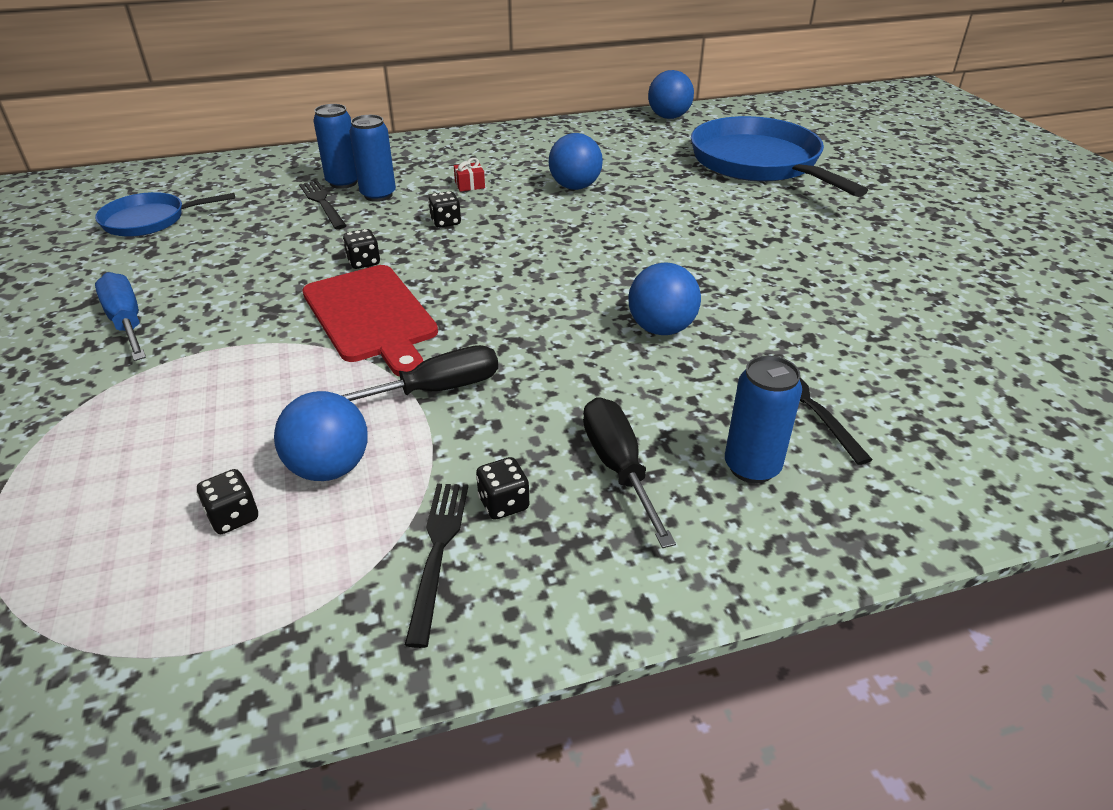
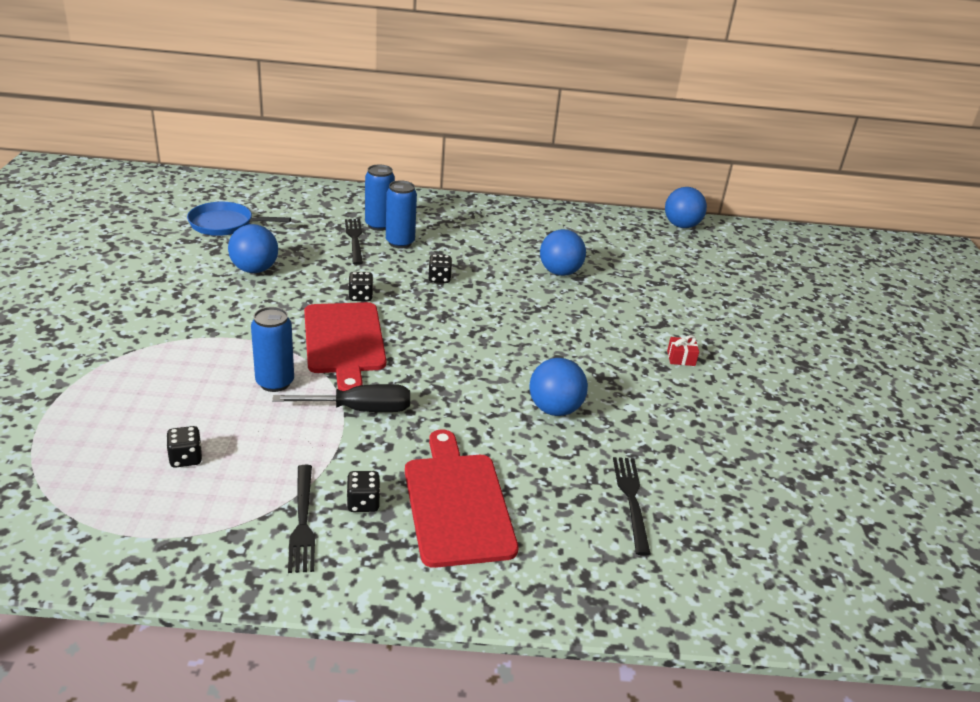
camera: 15 degrees right, 5 degrees down
(127, 323) = (177, 302): blue screwdriver -> none
(329, 468) = (261, 444): blue ball -> blue ball (254, 270)
(438, 552) = (302, 521): black fork -> black fork turned 150 degrees clockwise
(470, 185) = (475, 250): red gift -> red gift (681, 358)
(619, 468) = (457, 503): black screwdriver -> red cutting board
(752, 467) = (555, 532): blue can -> blue can (275, 382)
(759, 163) = (733, 288): blue pan -> none

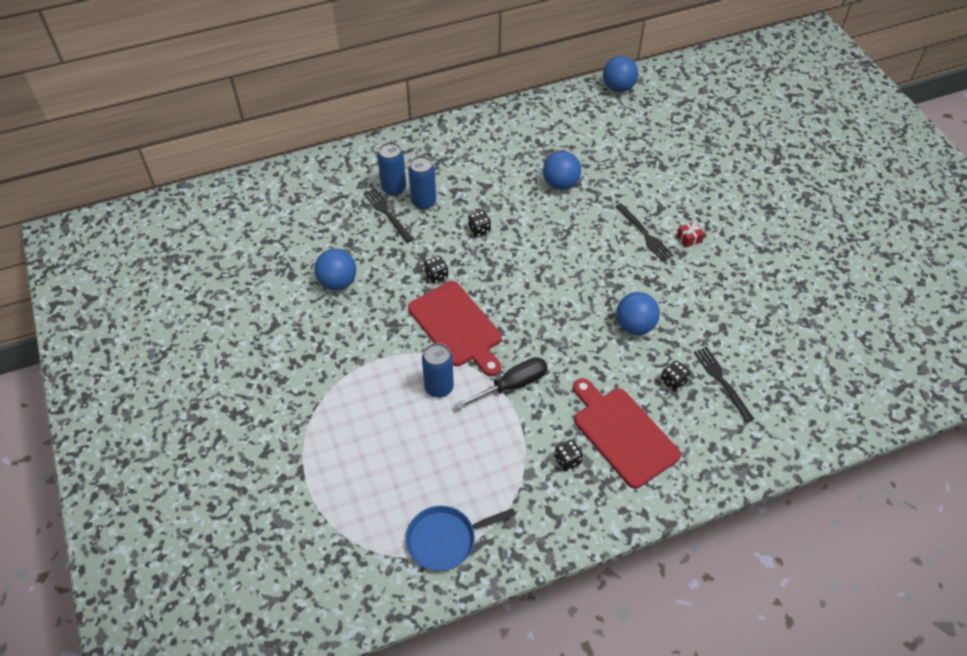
camera: 20 degrees left, 20 degrees up
(186, 458) = (432, 479): black dice -> black dice (673, 381)
(225, 224) = (274, 241): blue pan -> blue pan (445, 540)
(302, 521) = (541, 492): black fork -> black fork (644, 234)

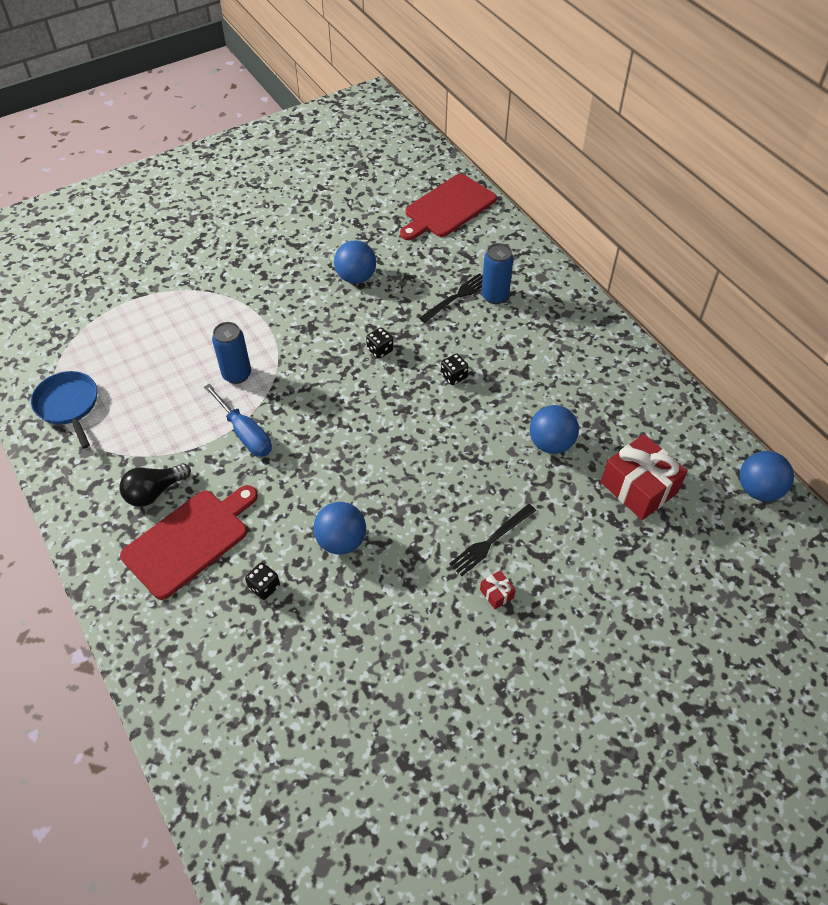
camera: 80 degrees right, 0 degrees up
(423, 202) = (482, 323): blue can -> none
(457, 327) = (315, 377): red cutting board -> red cutting board (447, 208)
(512, 385) = (245, 433): black screwdriver -> blue screwdriver
(567, 460) = (154, 492): black dice -> black light bulb
(608, 145) = (639, 487): none -> red gift
(722, 381) = (269, 641): black fork -> none

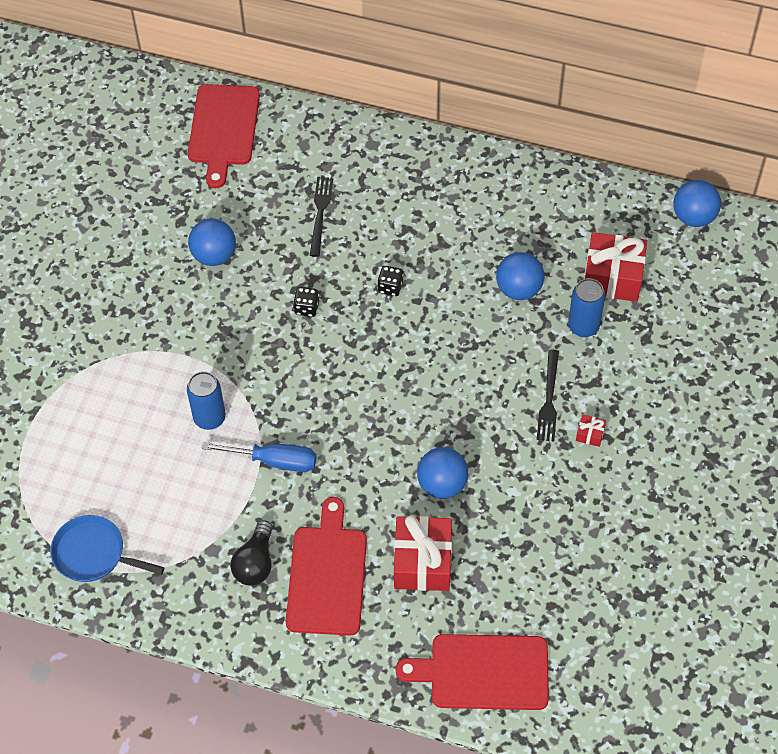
camera: 40 degrees left, 5 degrees up
(214, 712) = (483, 672): none -> red cutting board
(264, 587) = (422, 562): black dice -> red gift
(494, 296) = (351, 189): blue can -> blue can (583, 326)

